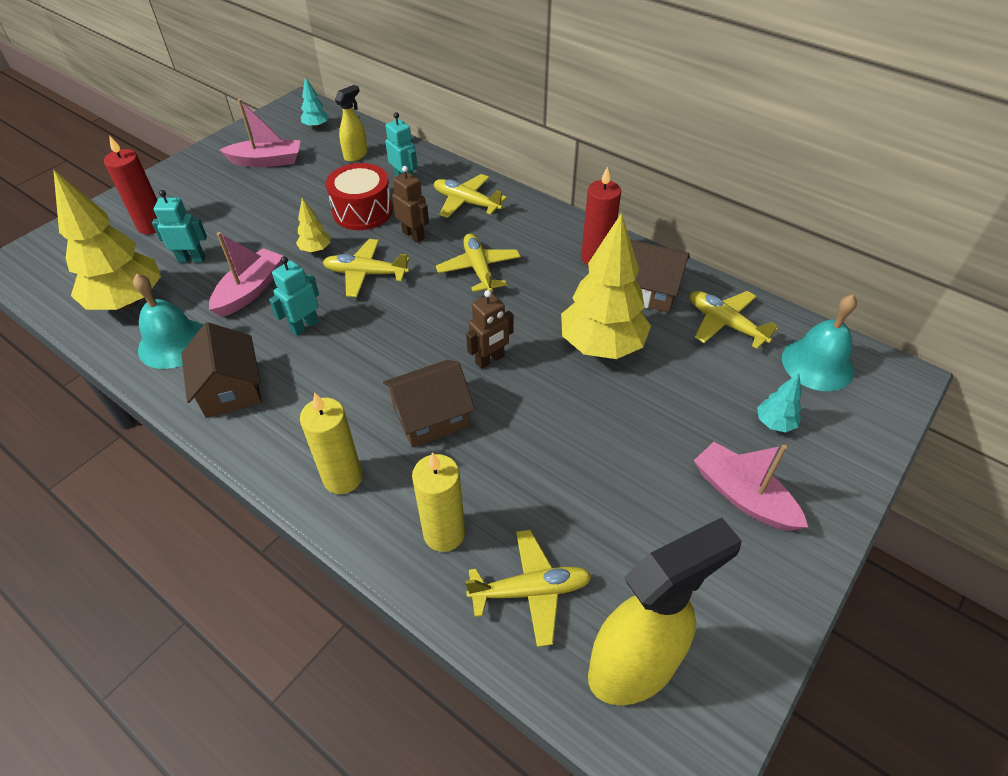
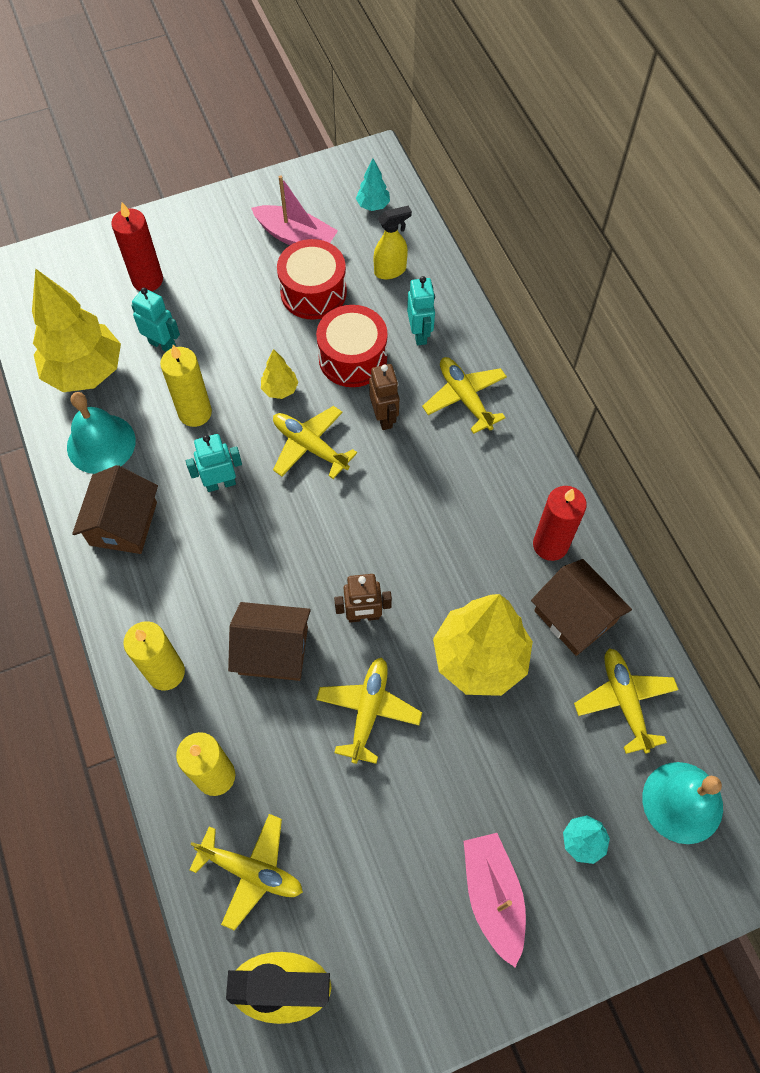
camera: 30 degrees right, 15 degrees up
(250, 290) = (195, 413): pink boat -> yellow candle
(303, 186) = (313, 292): none -> red drum
(479, 269) = (421, 497): yellow plane -> yellow plane (368, 710)

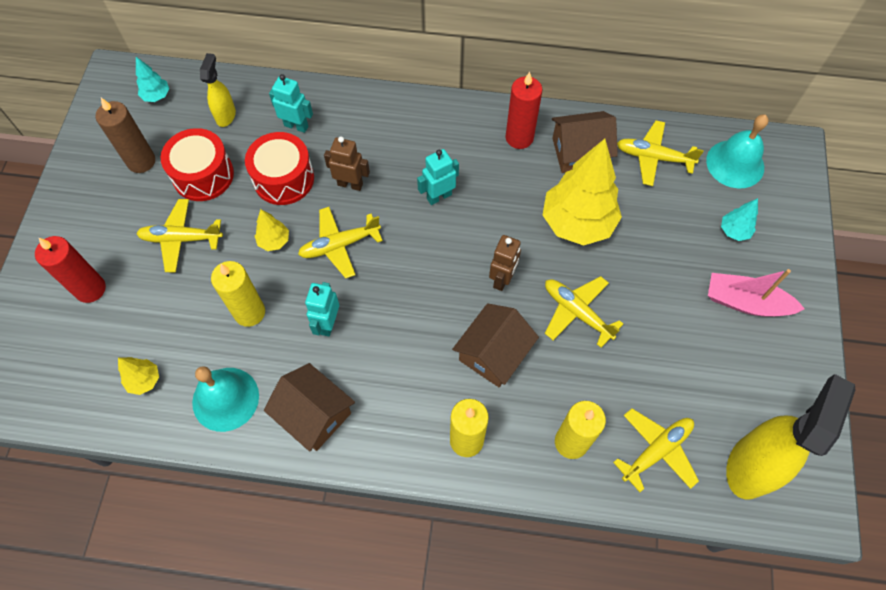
camera: 60 degrees left, 0 degrees up
(85, 372) = (144, 380): yellow tree -> yellow tree, size x0.44
(162, 344) = (165, 307): turquoise robot -> turquoise robot (439, 196)
(296, 237) = (141, 161): pink boat -> brown candle
(464, 398) = (371, 126): yellow plane -> yellow plane (181, 239)

